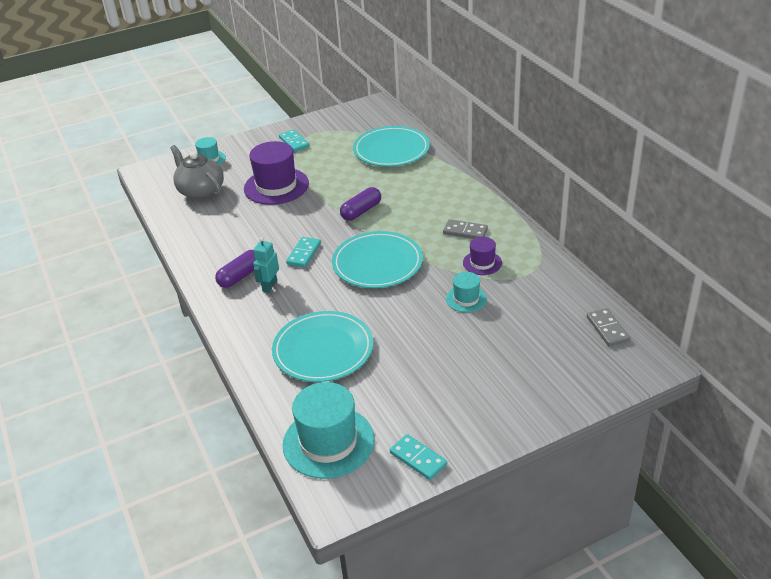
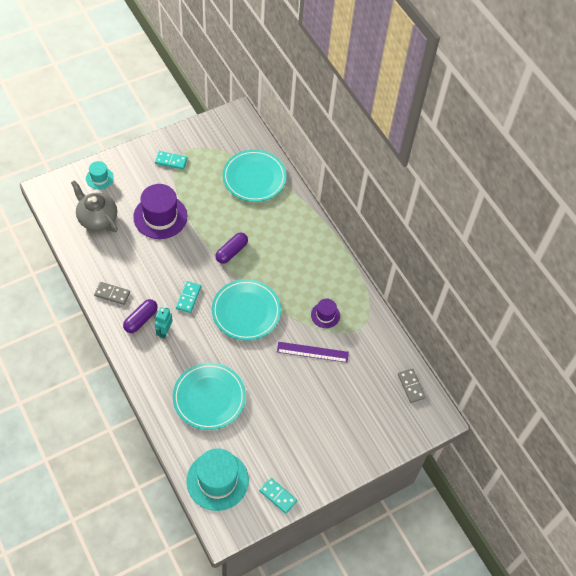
camera: 10 degrees left, 20 degrees up
(294, 142) = (171, 161): turquoise domino -> turquoise domino turned 45 degrees counterclockwise
(465, 231) = (313, 280): grey domino -> grey domino (112, 294)
(466, 299) = (312, 352): turquoise hat -> purple ruler

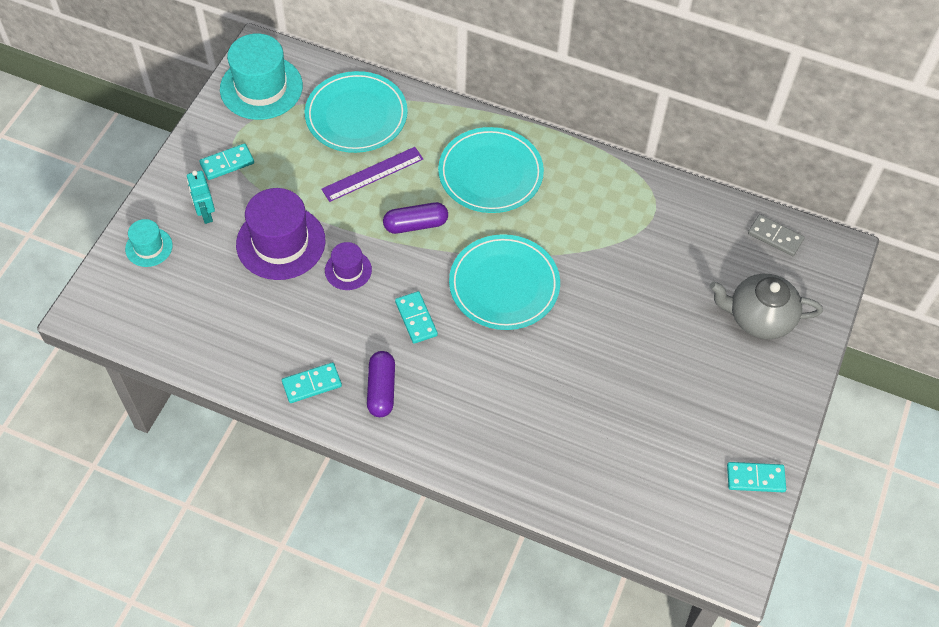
camera: 35 degrees left, 0 degrees up
(97, 218) = (196, 301): grey teapot -> grey teapot (759, 317)
(112, 294) = (312, 384): grey domino -> turquoise domino
(164, 331) = (426, 382): turquoise robot -> turquoise robot (205, 214)
(209, 397) = (561, 423): turquoise plate -> turquoise plate (490, 173)
(217, 480) = (669, 516): turquoise hat -> turquoise hat (261, 87)
(231, 252) = (415, 225): purple capsule -> purple capsule turned 75 degrees clockwise
(312, 352) = (629, 277): purple ruler -> purple ruler (372, 174)
(325, 315) = (601, 223): purple hat -> purple hat (348, 270)

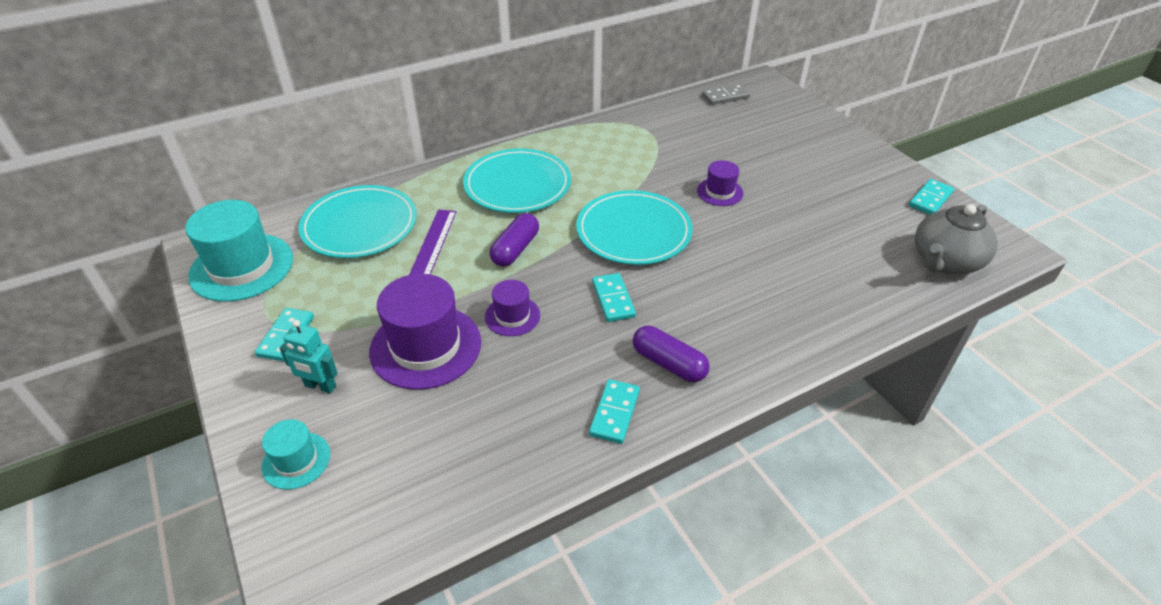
camera: 50 degrees left, 15 degrees down
(416, 318) = (613, 299): turquoise domino -> turquoise domino turned 60 degrees clockwise
(612, 314) = (720, 192): none -> purple hat
(759, 317) = (787, 133): grey teapot -> grey teapot (945, 261)

